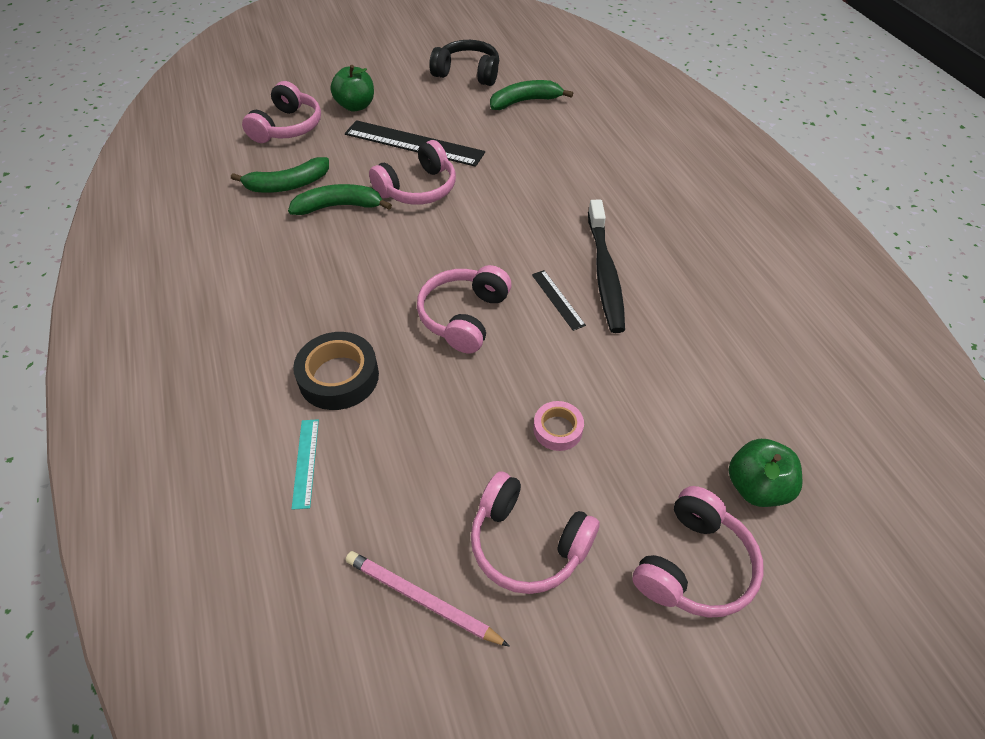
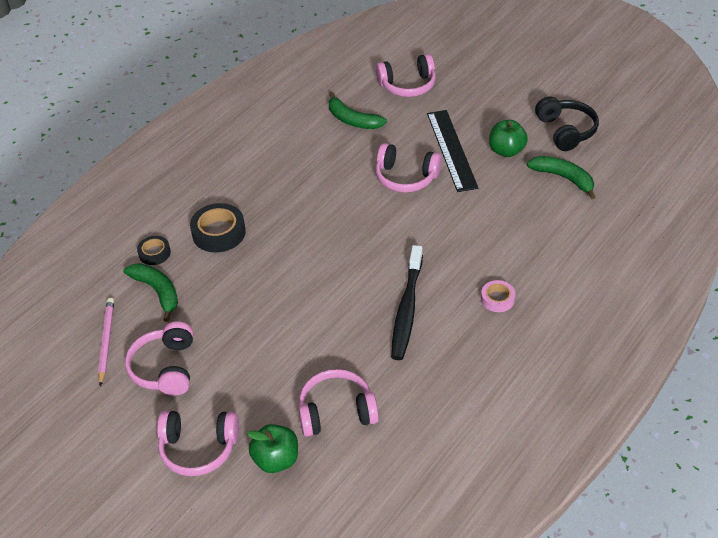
camera: 60 degrees right, 5 degrees down
(306, 462) = (154, 253): turquoise ruler -> black tape
(339, 206) = (354, 153): green banana -> green banana (157, 291)
(356, 106) = (463, 100): green apple -> green apple (506, 151)
(464, 317) = (307, 260): pink headphones -> pink headphones (336, 411)
(557, 429) = (252, 345): pink tape -> pink tape (497, 299)
(558, 299) = (360, 296): black ruler -> none
(605, 273) = (407, 309): black toothbrush -> black toothbrush turned 45 degrees counterclockwise

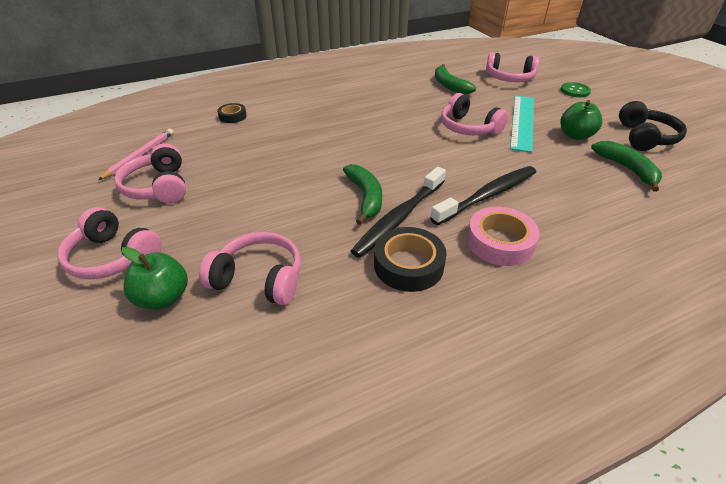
camera: 25 degrees right, 5 degrees down
(157, 291) = (209, 138): green banana -> green banana (365, 197)
(165, 368) = (159, 187): pink headphones -> pink headphones turned 45 degrees counterclockwise
(219, 233) = (289, 118): black tape -> black tape (408, 265)
(451, 150) = (522, 122): black ruler -> turquoise ruler
(465, 255) = (488, 195): none -> black toothbrush
(481, 83) = (575, 91): none -> green button
(497, 299) = (500, 242): pink tape -> pink tape, size x1.71

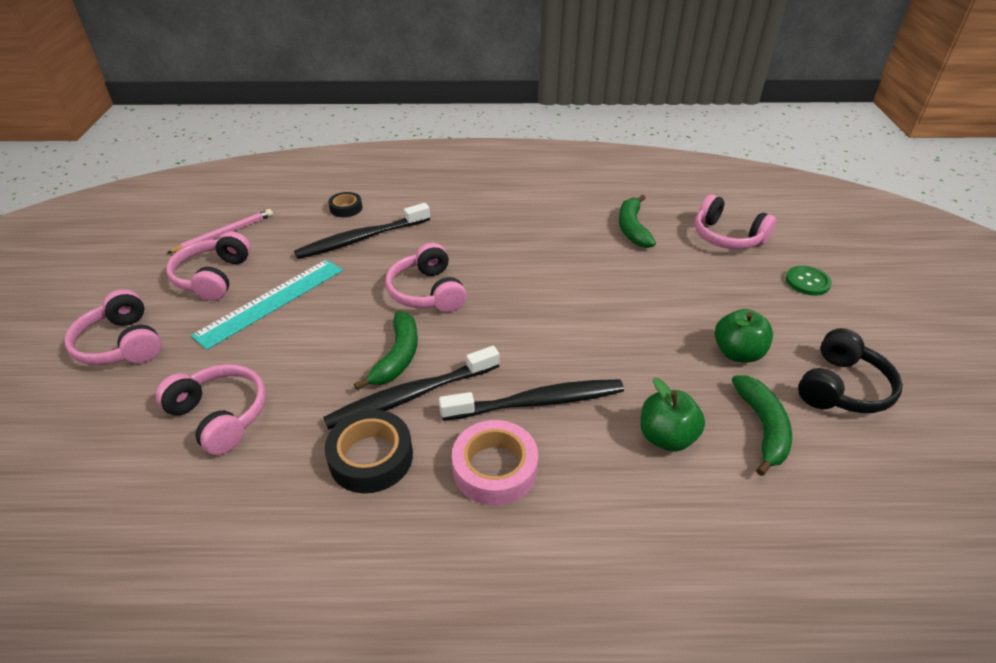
camera: 25 degrees right, 0 degrees up
(163, 298) = (129, 404): green apple -> green apple (666, 437)
(264, 132) = (361, 239): none -> black toothbrush
(468, 128) = (600, 299): pink headphones -> pink headphones (427, 292)
(522, 122) = (681, 310): turquoise ruler -> turquoise ruler (271, 301)

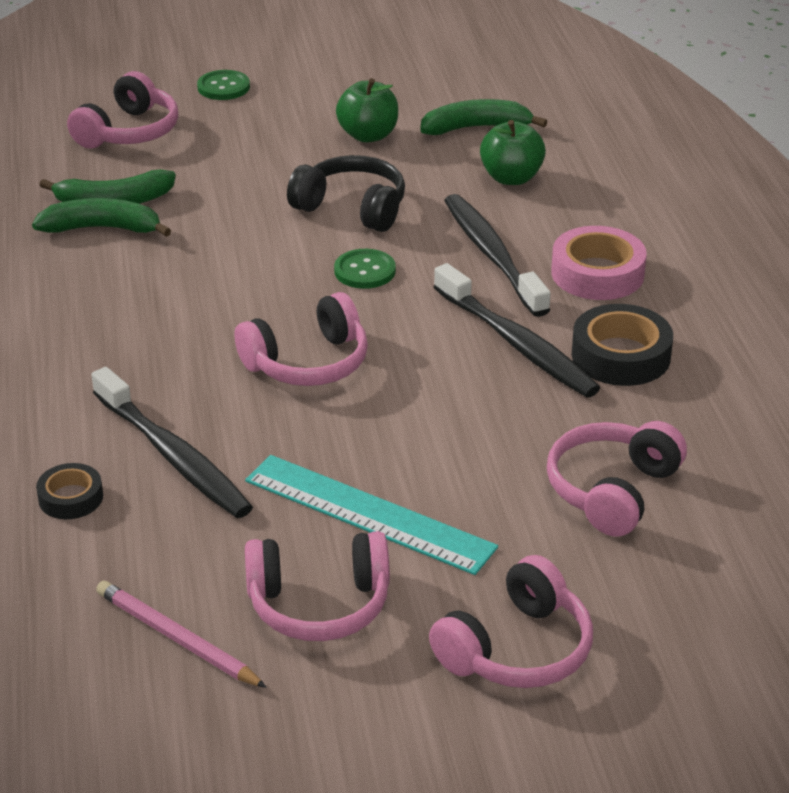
camera: 100 degrees left, 5 degrees down
(398, 356) = (452, 366): green banana -> green banana (102, 228)
(528, 328) = (364, 271): none -> green button
(841, 387) = (403, 84): black headphones -> black headphones (352, 208)

